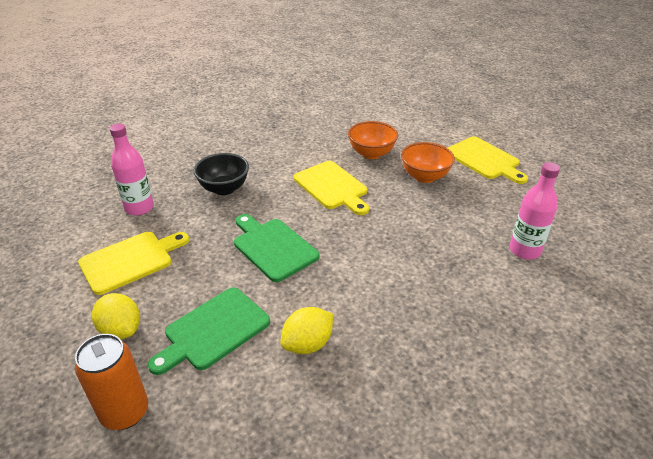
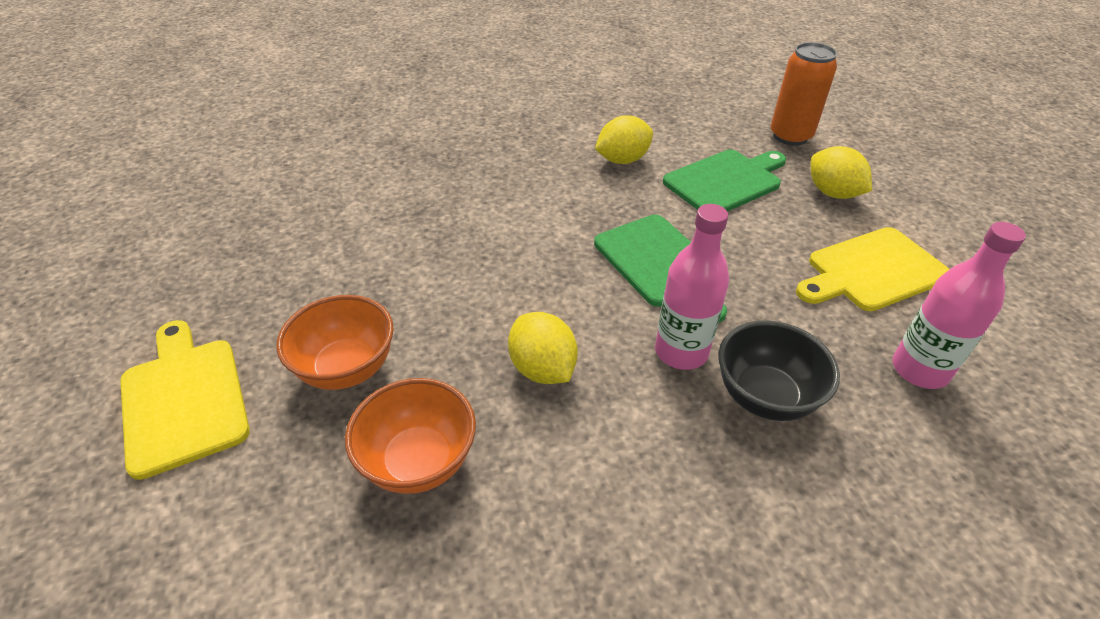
camera: 170 degrees left, 5 degrees up
(332, 187) = (542, 369): yellow cutting board -> yellow lemon
(524, 250) = (309, 216): pink bottle -> pink bottle (681, 352)

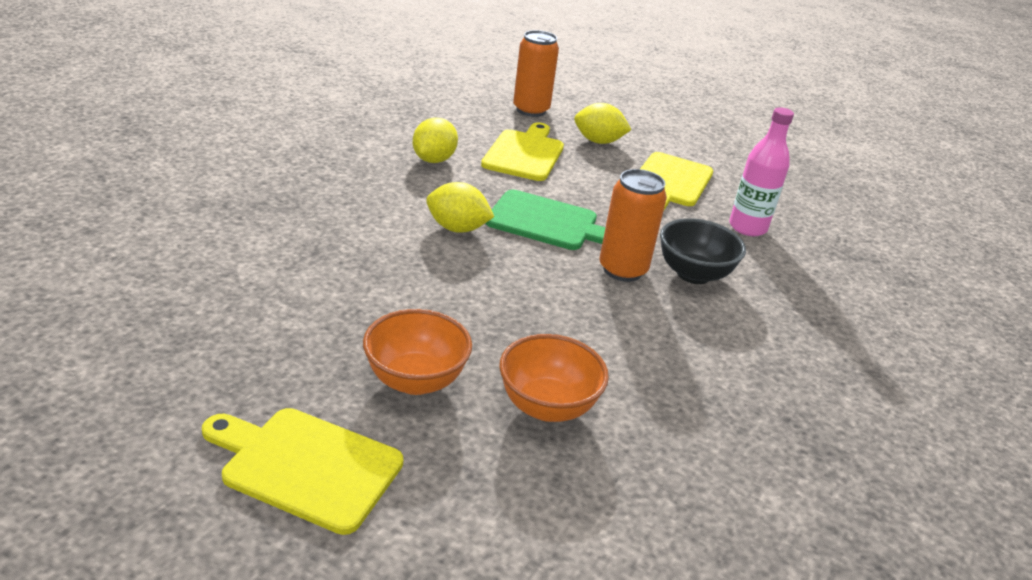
camera: 45 degrees left, 10 degrees down
(542, 369) = (554, 316): yellow lemon -> yellow lemon (457, 228)
(681, 352) = (622, 270): pink bottle -> orange can
(726, 181) = (525, 154): green cutting board -> yellow cutting board

